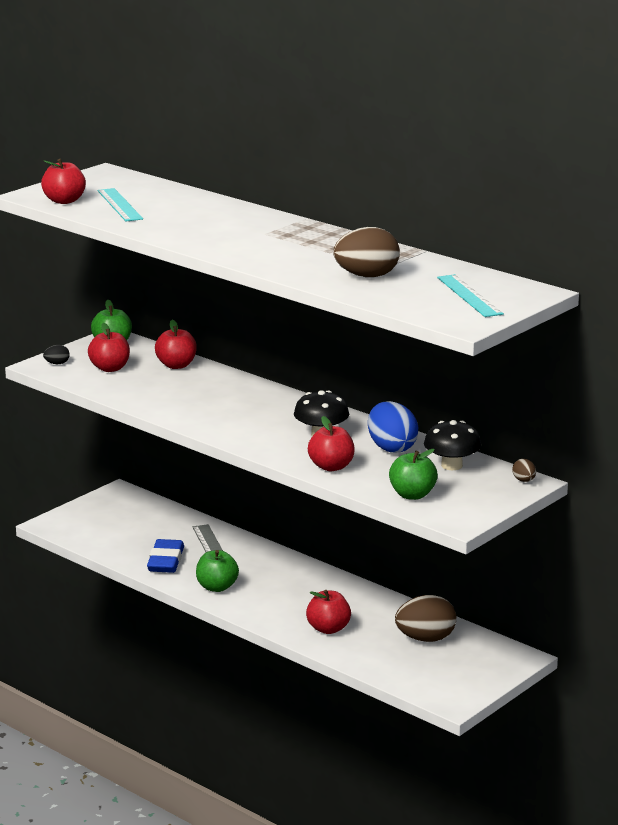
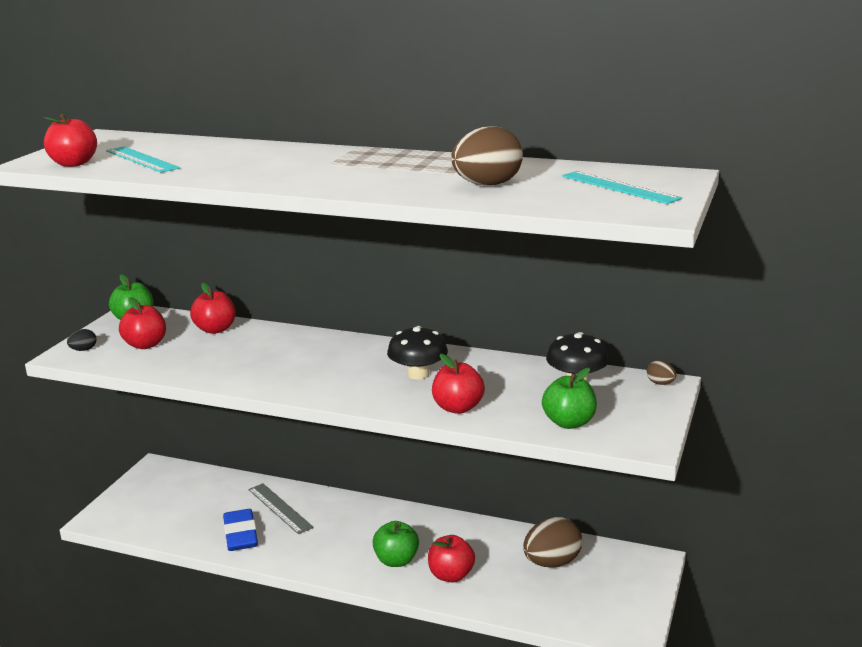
camera: 20 degrees left, 0 degrees up
(217, 587) = (309, 553): green apple -> green apple (396, 560)
(391, 448) = (500, 374): blue egg -> none

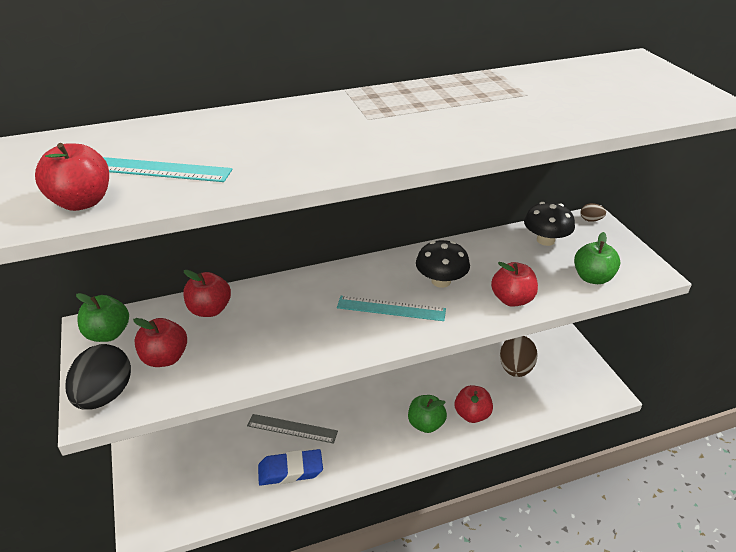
camera: 40 degrees left, 15 degrees up
(83, 350) = (105, 395): black egg -> black egg, size x2.19
(240, 535) = (290, 470): blue eraser -> blue eraser turned 45 degrees counterclockwise
(487, 185) = (547, 106): brown egg -> none
(620, 187) = (632, 82): turquoise ruler -> turquoise ruler (391, 308)

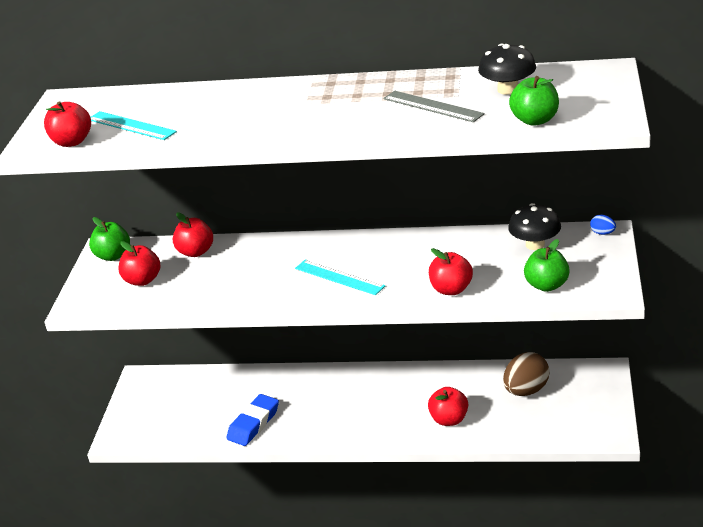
camera: 30 degrees right, 5 degrees down
(105, 395) = (89, 297): black egg -> none
(290, 470) = (253, 424): blue eraser -> blue eraser turned 75 degrees counterclockwise
(292, 429) = (274, 392): grey ruler -> grey ruler (432, 106)
(426, 424) = (398, 417): green apple -> green apple (535, 120)
(441, 281) = (401, 263): black mushroom -> black mushroom (508, 89)
(590, 220) = (602, 233): brown egg -> blue egg

